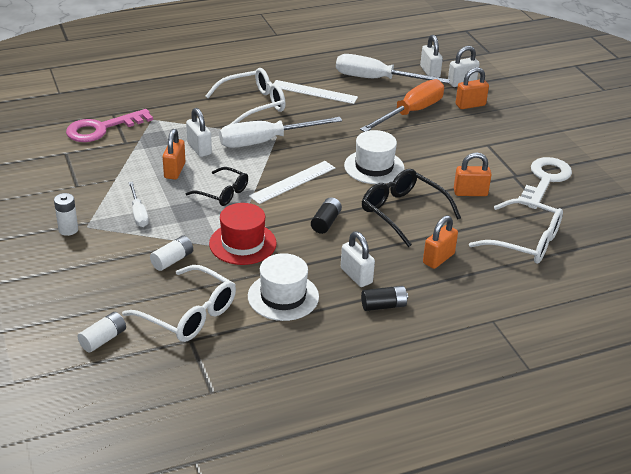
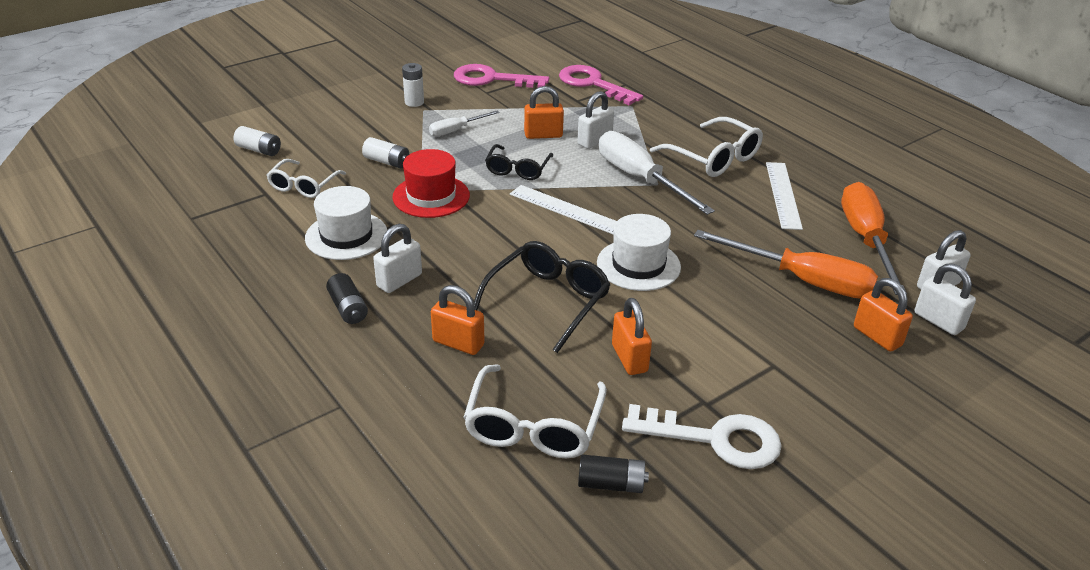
camera: 75 degrees right, 0 degrees up
(53, 178) = (491, 79): none -> pink key
(189, 314) = (303, 186): white glasses -> white glasses, size x0.66
(326, 222) = (496, 244): black battery -> black battery (611, 484)
(377, 79) = (866, 239): white screwdriver -> orange screwdriver

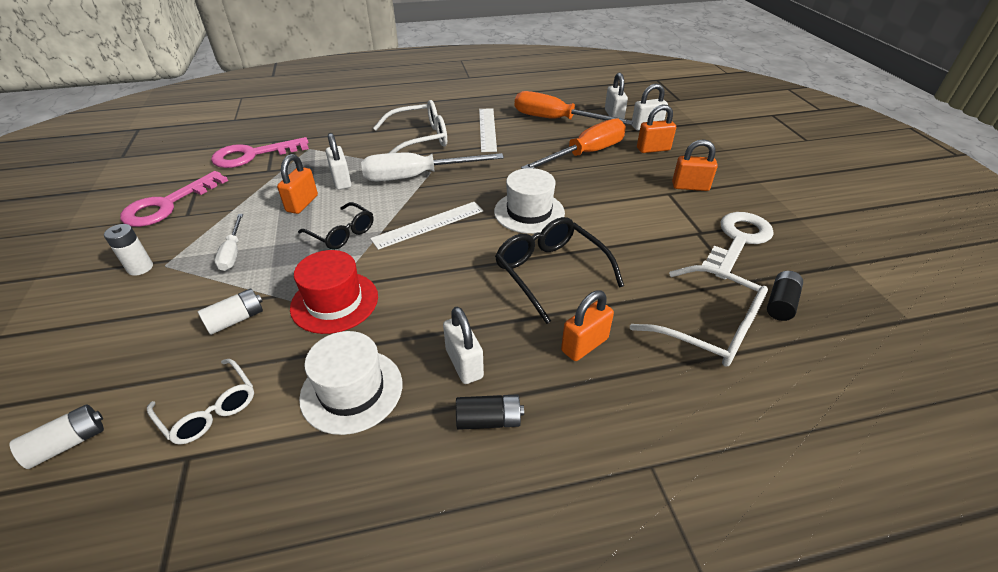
camera: 65 degrees left, 5 degrees up
(629, 358) = (641, 251): orange padlock -> orange padlock (690, 186)
(783, 195) = (487, 129): white ruler -> white ruler turned 60 degrees clockwise

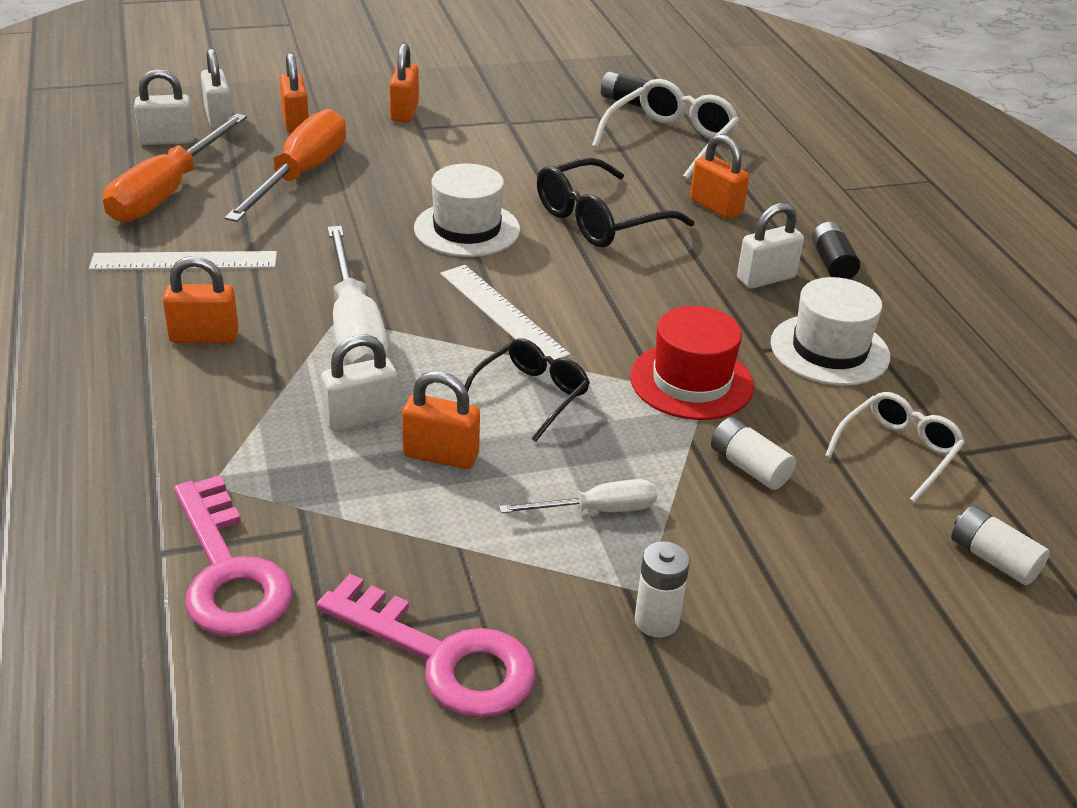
camera: 95 degrees left, 5 degrees down
(419, 139) = (204, 337): white glasses -> orange padlock
(585, 154) = (301, 175): orange screwdriver -> orange screwdriver turned 60 degrees clockwise
(738, 240) = (523, 103): white key -> none

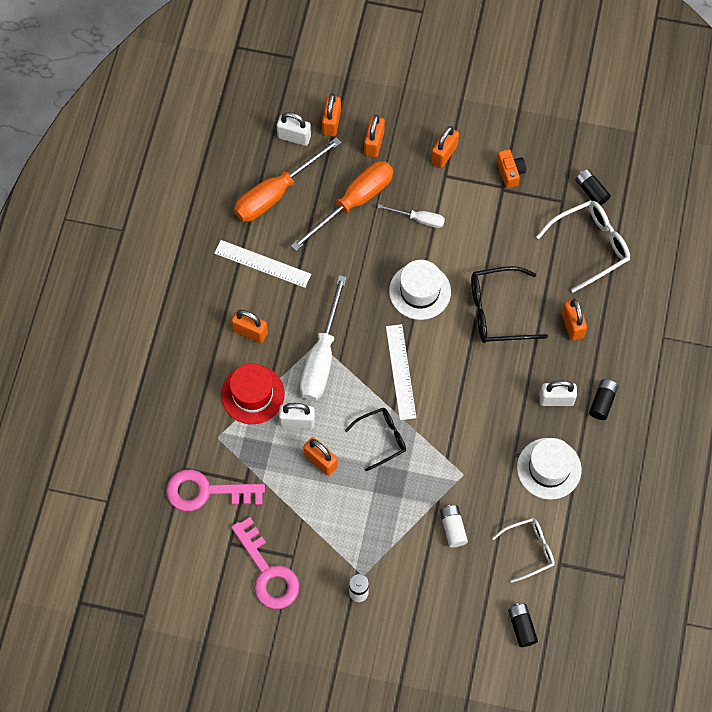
camera: 30 degrees right, 30 degrees up
(219, 119) = (331, 122): white padlock -> orange padlock
(229, 572) = (206, 492): pink key -> pink key turned 90 degrees clockwise
(508, 109) = (510, 172): none -> orange camera
(597, 510) = (369, 524): white screwdriver -> white screwdriver (419, 219)
(691, 381) = (463, 461): red hat -> red hat (252, 394)
(993, 559) = (521, 627): white battery -> black battery

